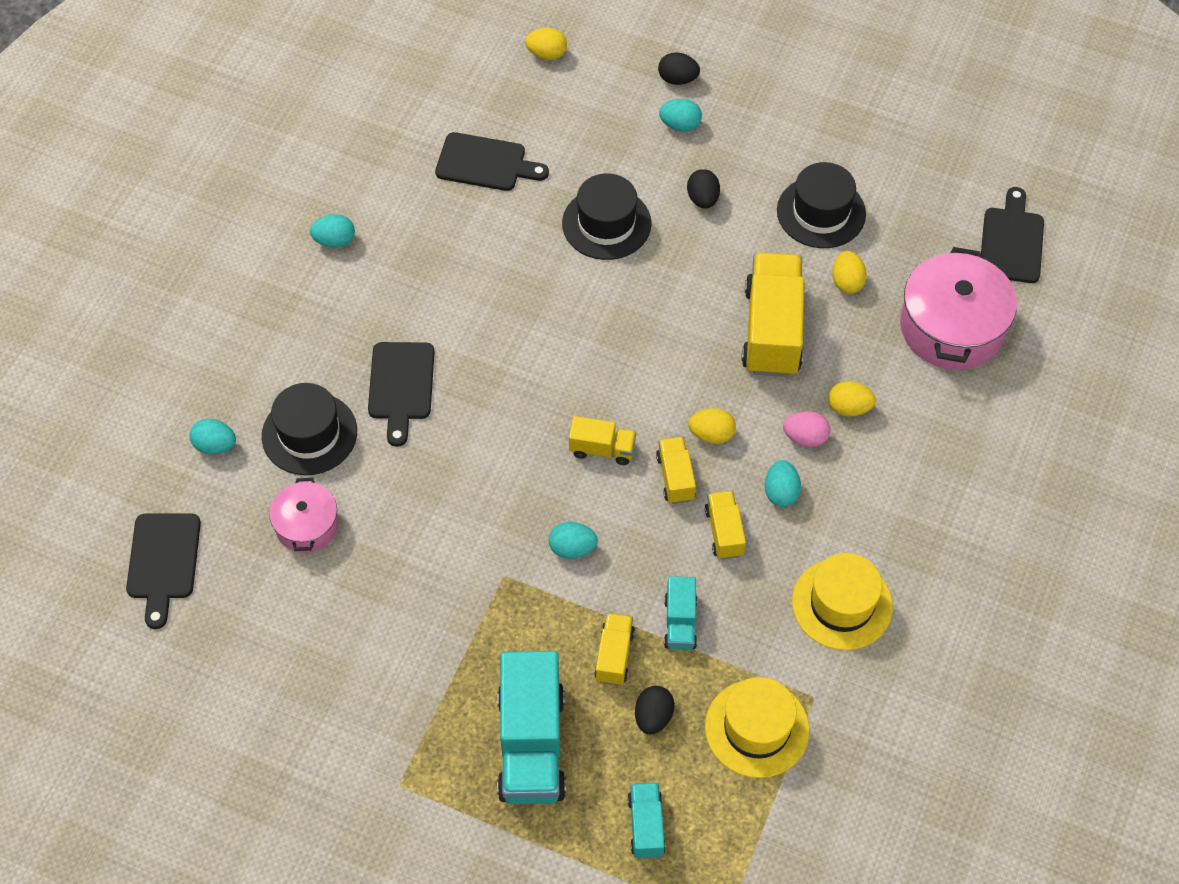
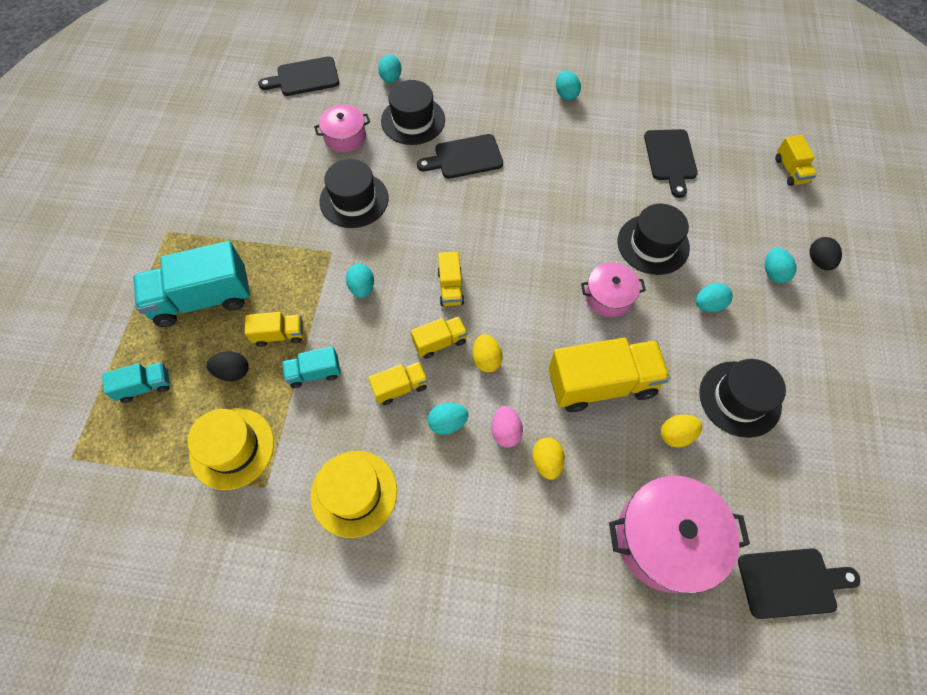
camera: 75 degrees right, 5 degrees up
(426, 533) = (354, 200): none -> black hat
(547, 54) = (790, 170): yellow egg -> yellow truck
(664, 290) = (608, 297): none -> pink pot
(702, 199) = (708, 305): black egg -> turquoise egg

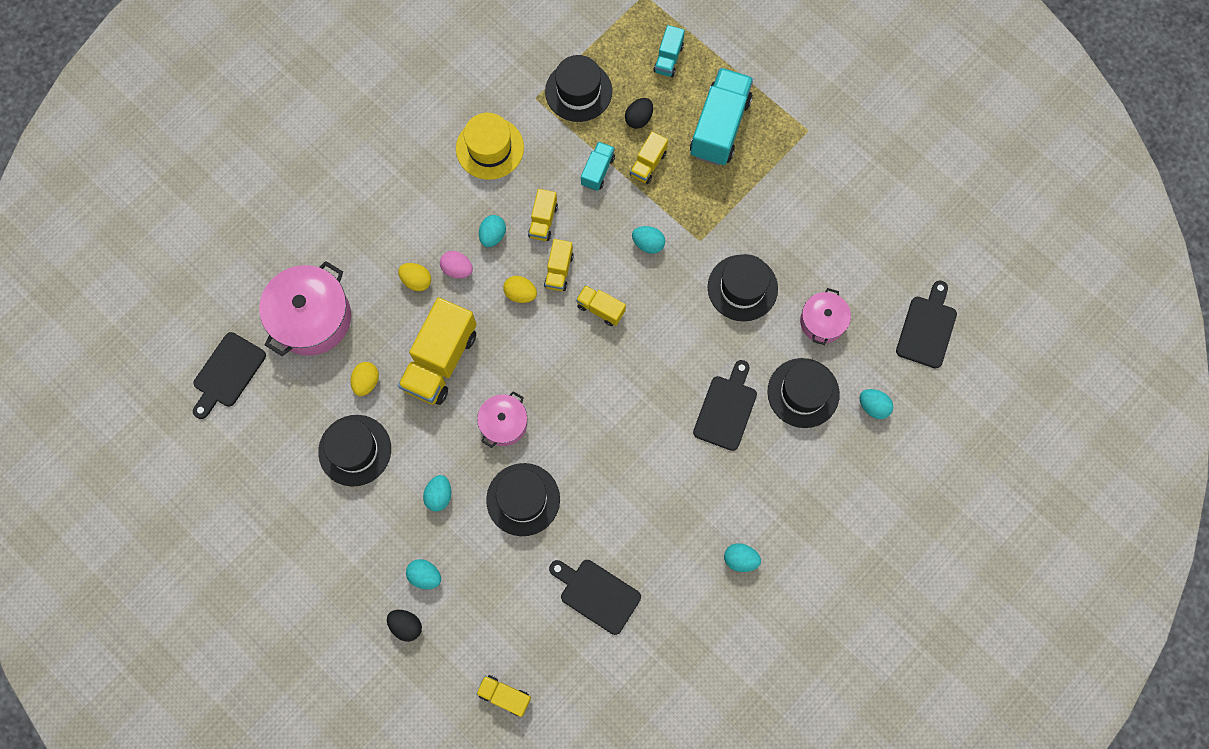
camera: 125 degrees right, 10 degrees up
(232, 448) = (578, 91): yellow hat -> black hat

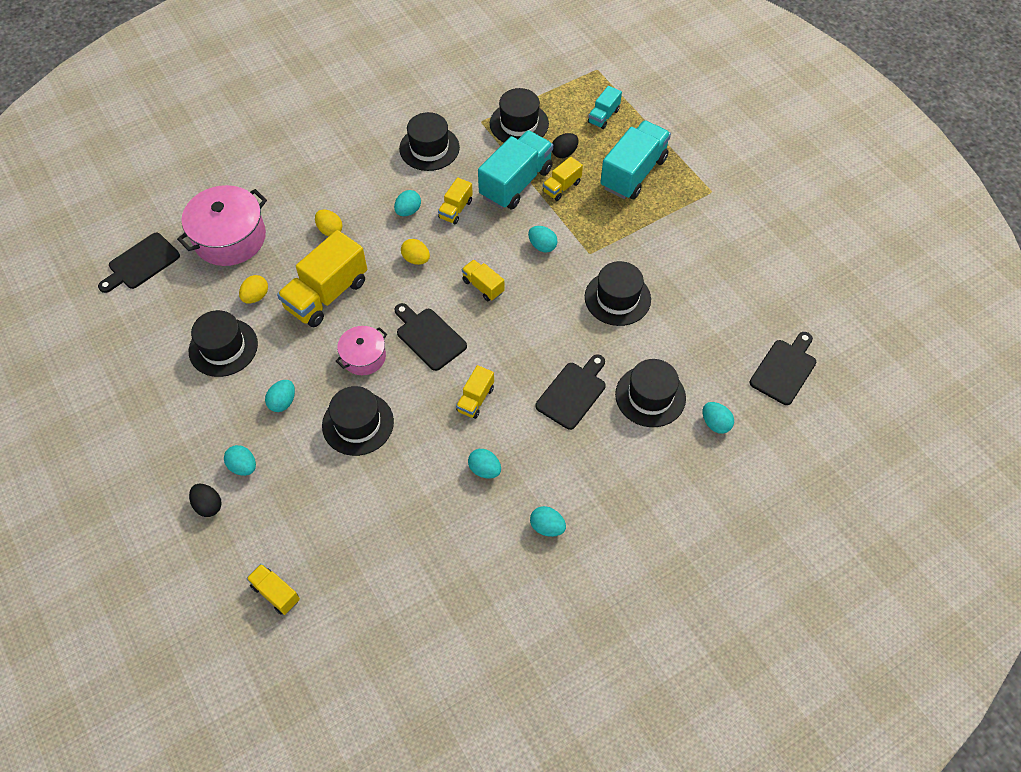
camera: 15 degrees right, 15 degrees down
(457, 269) = (368, 229): pink egg -> none
(490, 148) = (429, 148): yellow hat -> black hat
(559, 270) = (456, 249): yellow truck -> yellow truck (475, 399)
(596, 594) = (397, 523): black cutting board -> black cutting board (429, 337)
(598, 171) = (516, 183): turquoise truck -> turquoise truck, size x1.98
(663, 515) = (484, 469): none -> turquoise egg
(822, 321) = (685, 341): pink pot -> none

